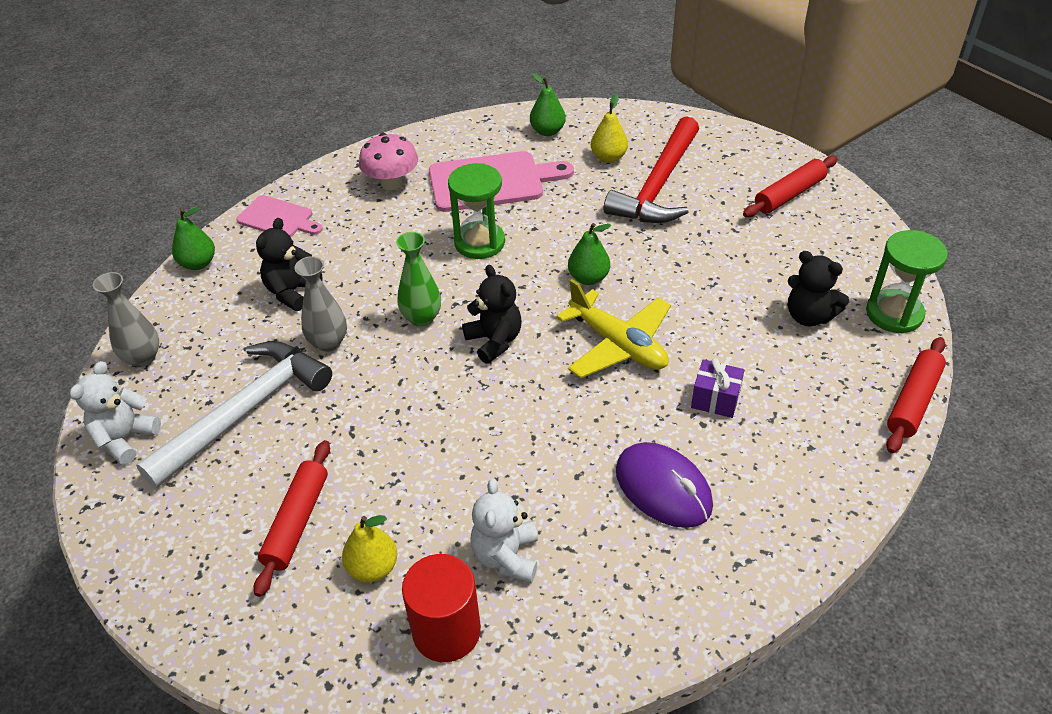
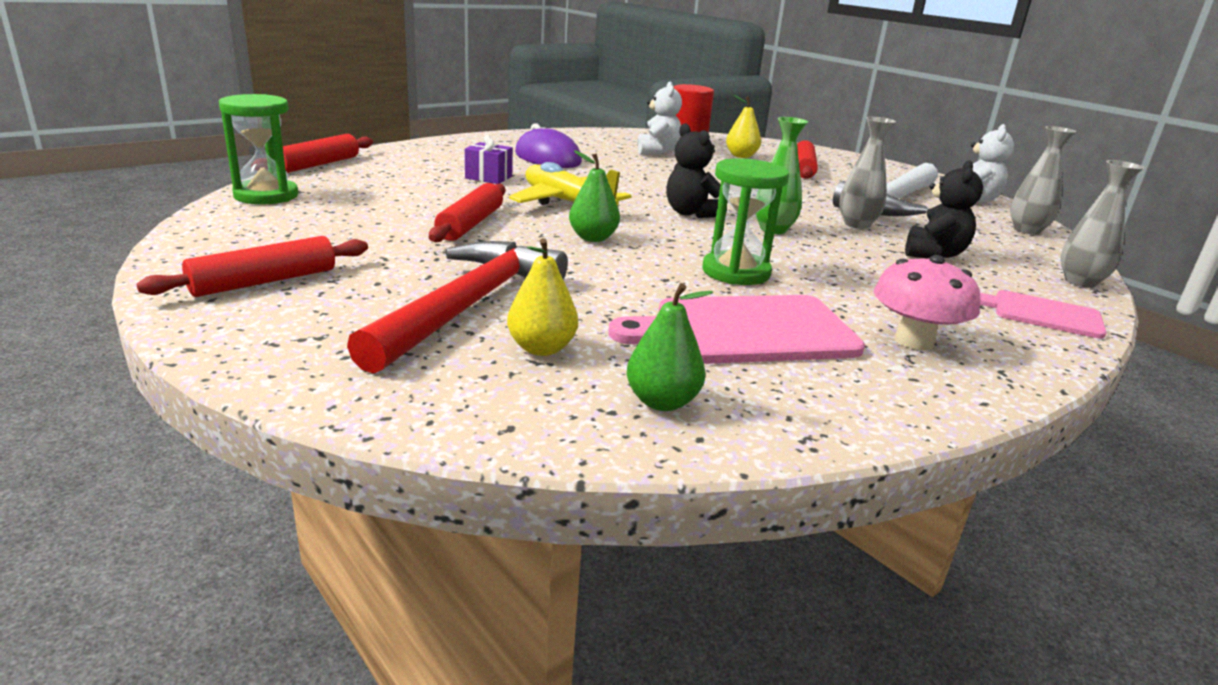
camera: 175 degrees right, 20 degrees down
(198, 263) = (1080, 282): green pear -> grey vase
(694, 287) = (470, 224): none -> red rolling pin
(809, 316) = (359, 201): black teddy bear -> none

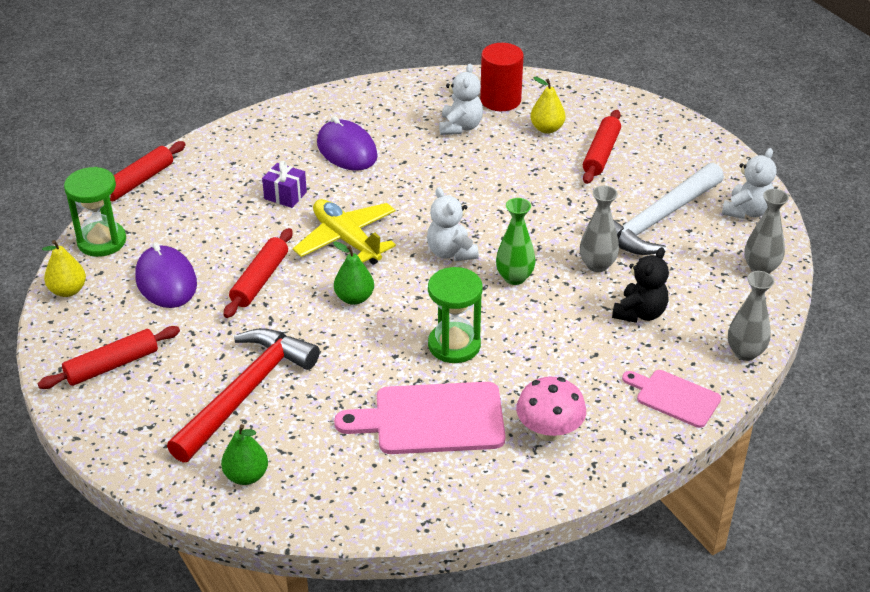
camera: 10 degrees right, 15 degrees up
(348, 222) = (166, 281): none -> purple mouse
(541, 348) = (287, 438): yellow pear -> yellow pear (68, 290)
(662, 402) = (350, 489): green pear -> green pear (246, 476)
(691, 213) = (451, 252): black teddy bear -> white teddy bear

